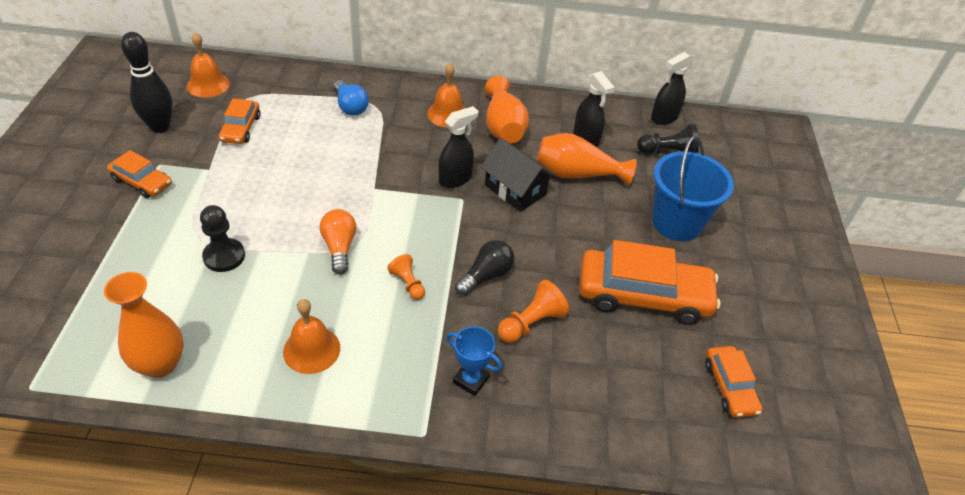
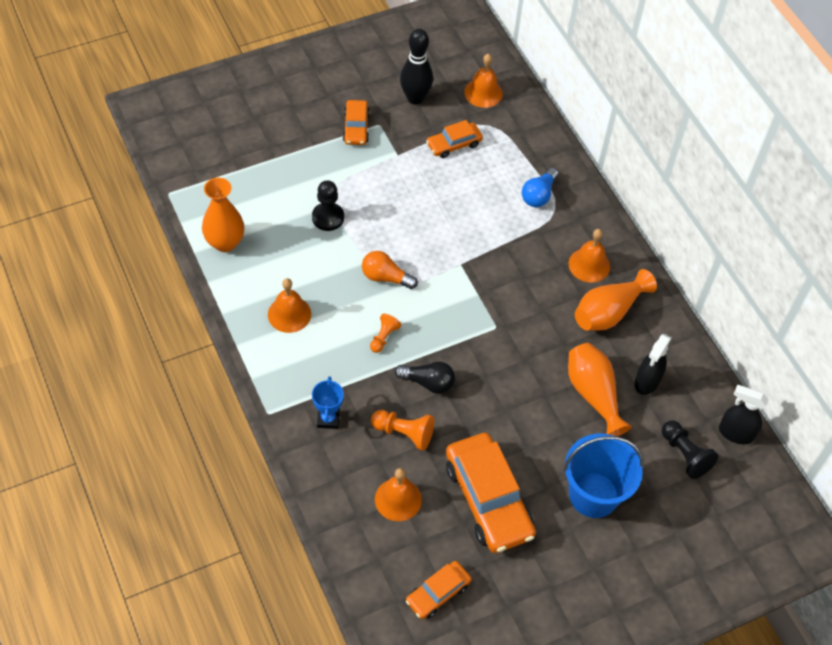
camera: 60 degrees right, 10 degrees up
(339, 247) = (385, 277): orange light bulb -> orange light bulb turned 120 degrees counterclockwise
(455, 179) = (514, 311): black spray bottle -> none
(515, 190) = (536, 358): black house -> none
(605, 366) = (398, 499): none -> orange bell

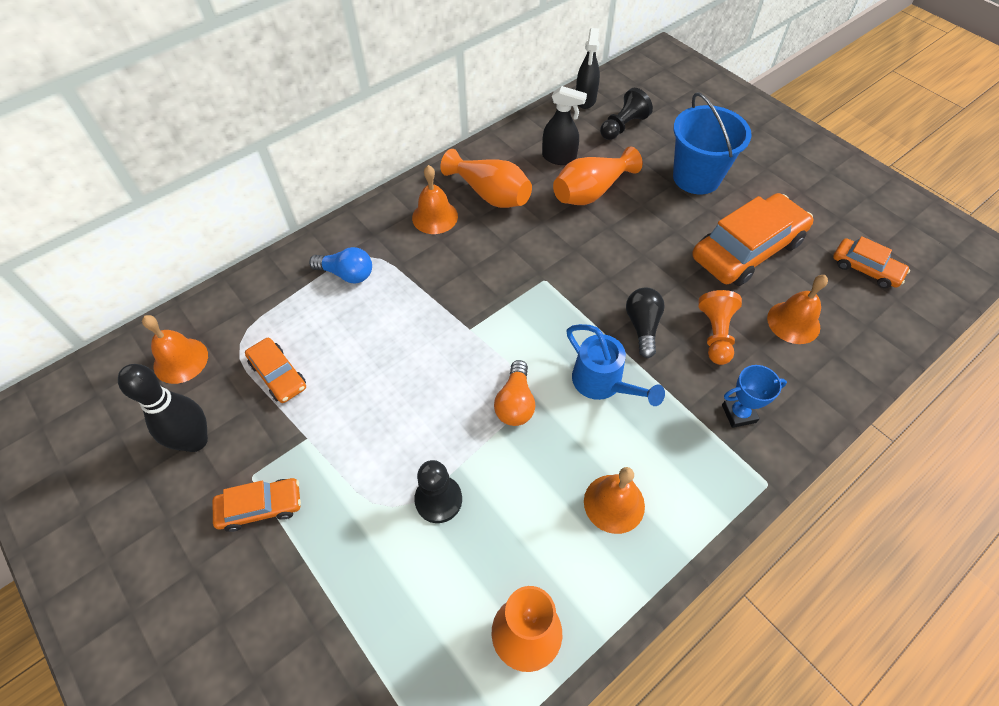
camera: 100 degrees left, 0 degrees up
(384, 337) = (603, 383): orange pawn -> blue watering can

